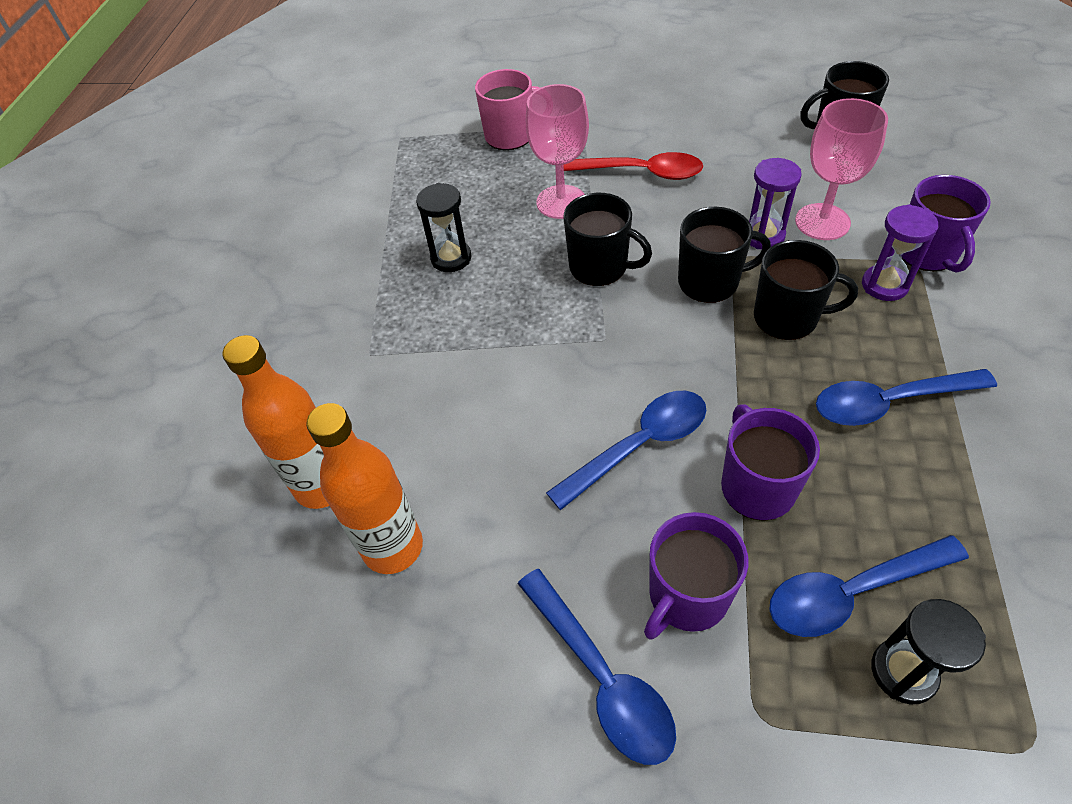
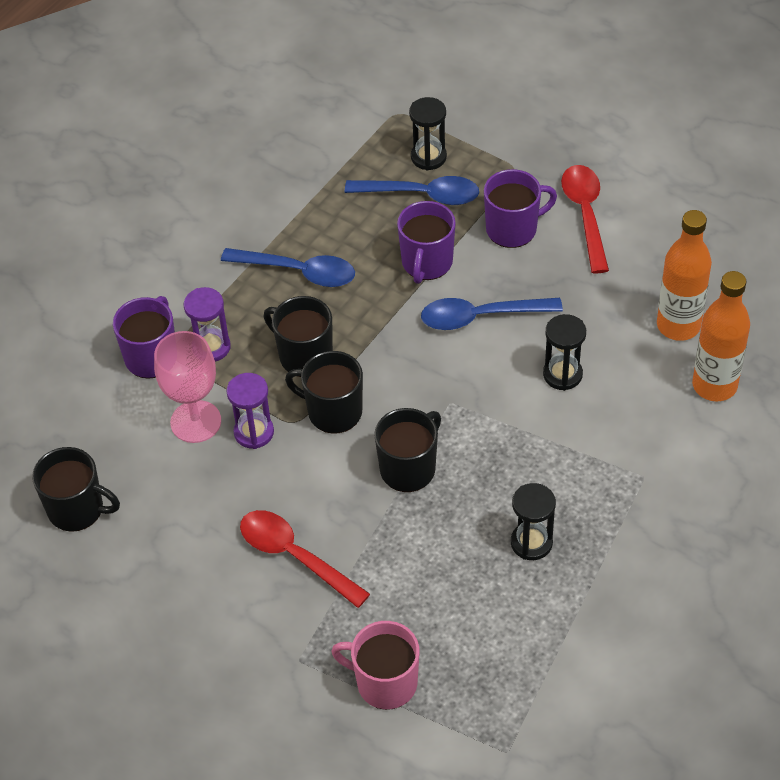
camera: 155 degrees left, 0 degrees up
(504, 419) = (562, 374): none -> black hourglass
(561, 202) = (393, 558): pink goblet -> none
(599, 267) = (409, 468): black mug -> black mug turned 75 degrees clockwise
(601, 676) = (585, 215): blue spoon -> red spoon

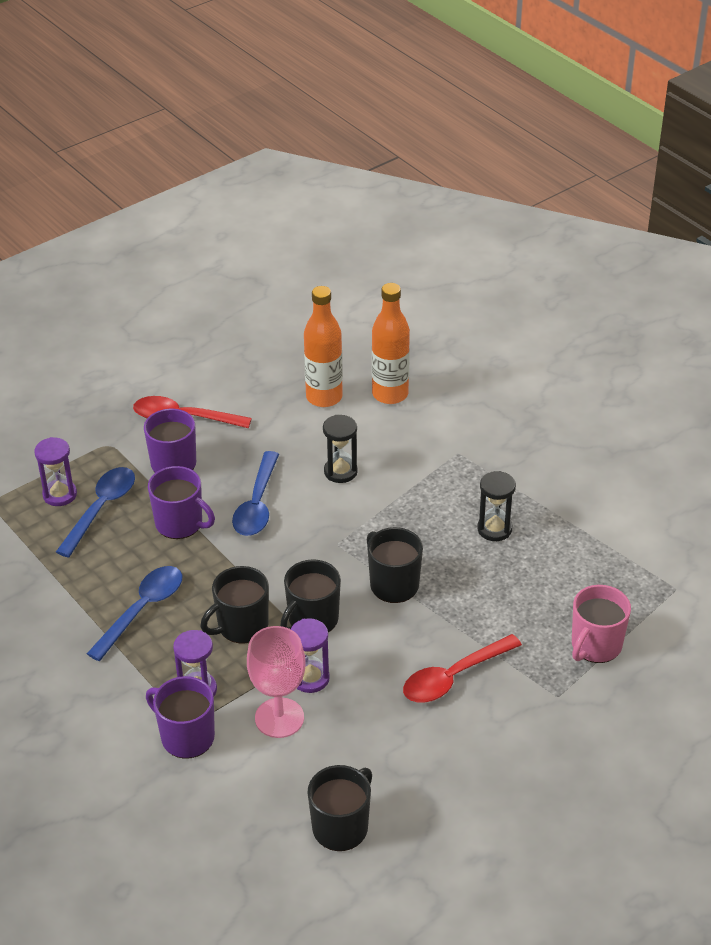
camera: 75 degrees left, 10 degrees down
(428, 157) = (60, 494): black hourglass -> purple hourglass

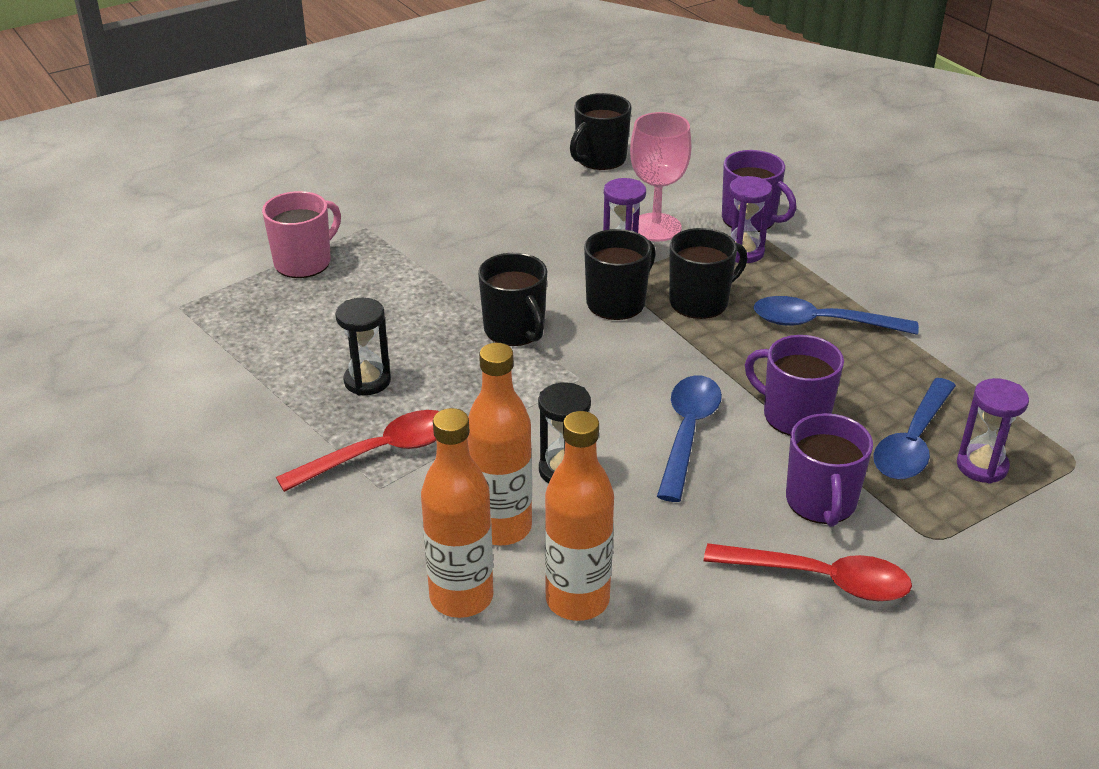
camera: 175 degrees left, 5 degrees down
(142, 610) = (822, 323): blue spoon -> blue spoon turned 60 degrees clockwise
(374, 433) = (501, 527): none -> orange bottle
(454, 677) = (467, 247): red spoon -> red spoon (379, 453)

